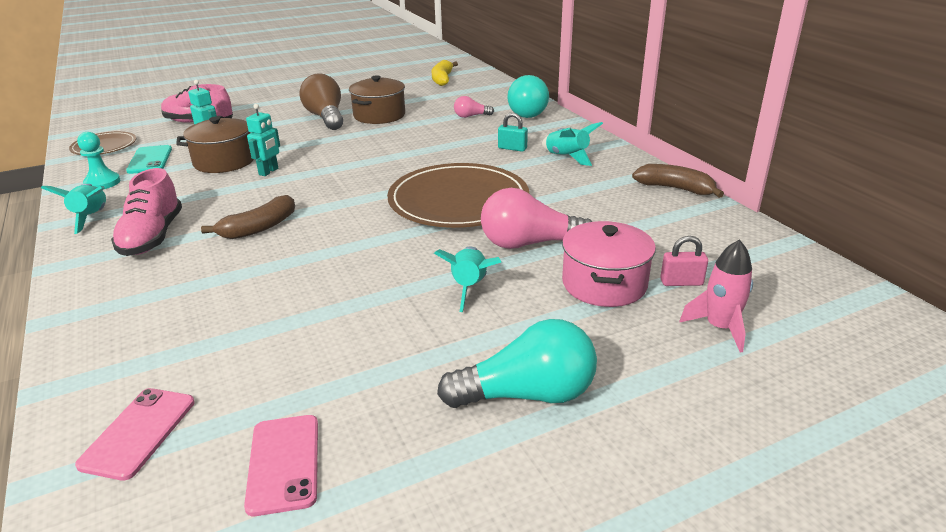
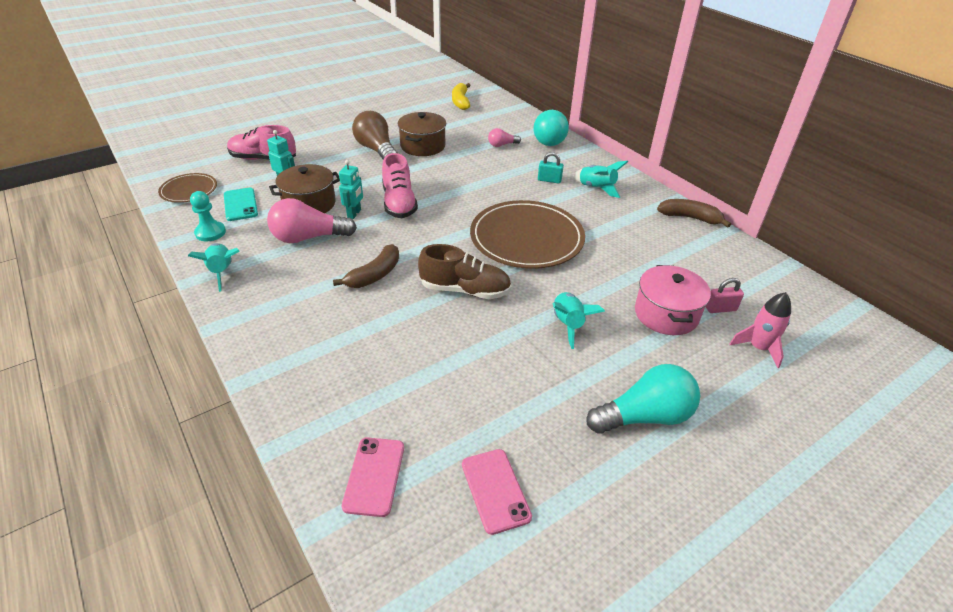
camera: 10 degrees left, 10 degrees up
(152, 237) = (287, 289): pink shoe -> pink shoe (399, 203)
(358, 247) = (465, 290): none -> brown shoe
(529, 244) = (597, 279): pink light bulb -> pink light bulb (308, 237)

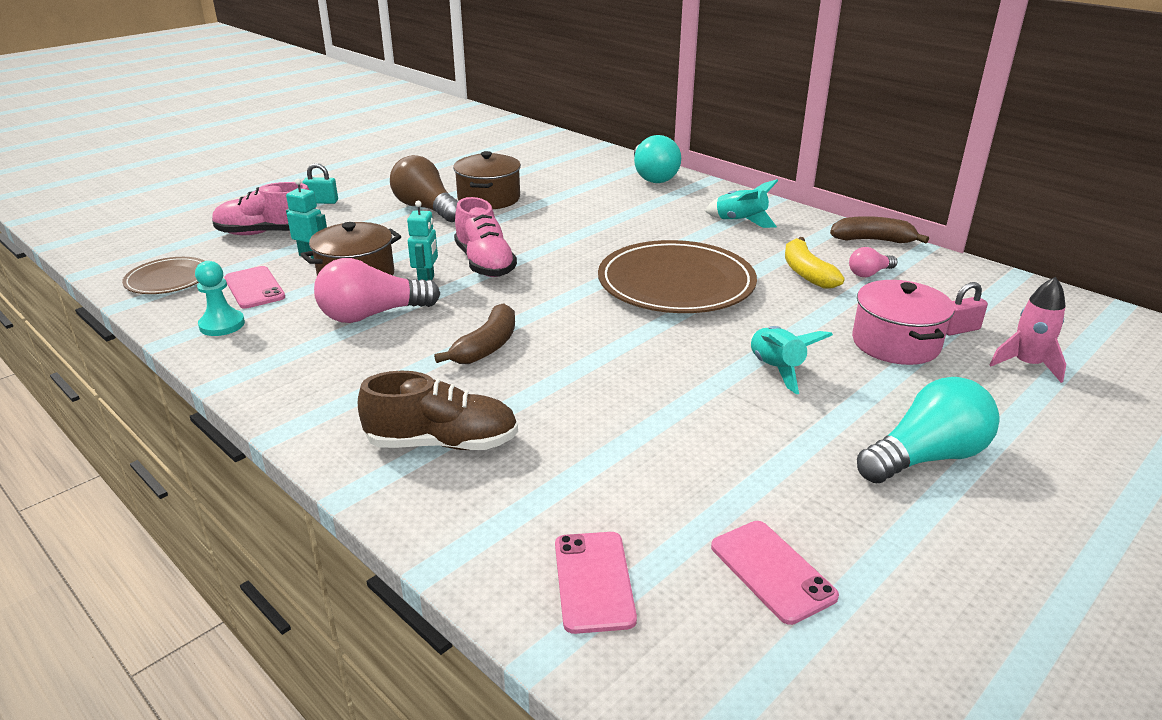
camera: 10 degrees left, 10 degrees down
(222, 272) = (259, 369): turquoise rocket -> none
(240, 204) = (254, 288): turquoise phone -> pink phone
(460, 102) = (518, 148): yellow banana -> yellow banana (806, 273)
(465, 290) = (621, 349): brown shoe -> brown shoe (442, 443)
(502, 145) = (595, 188): pink light bulb -> pink light bulb (869, 273)
(549, 180) = (675, 219): turquoise padlock -> turquoise padlock (322, 202)

